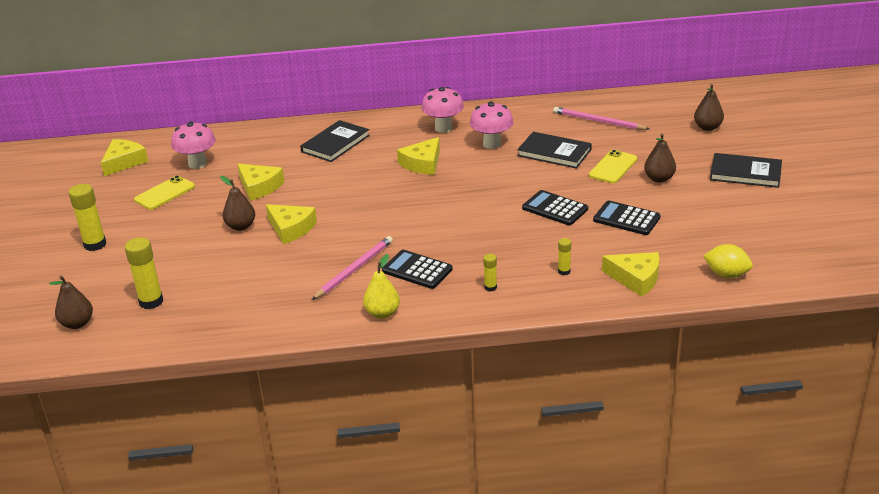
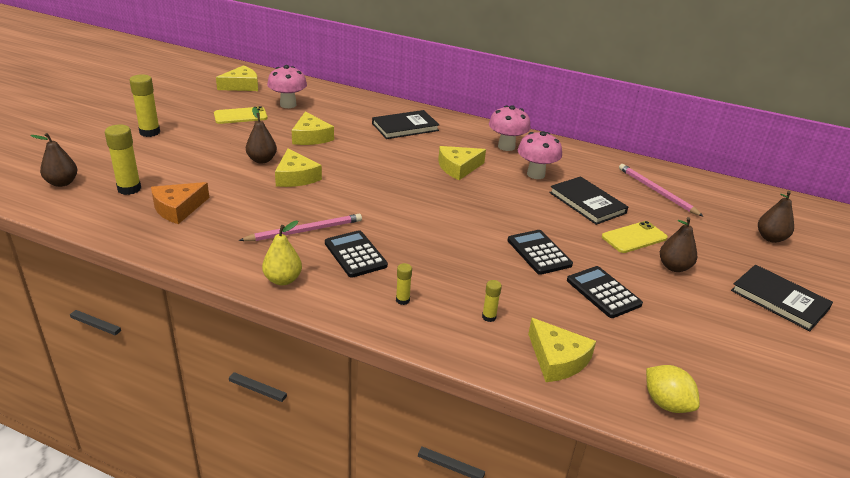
camera: 25 degrees right, 0 degrees up
(220, 298) = (178, 208): none -> orange cheese

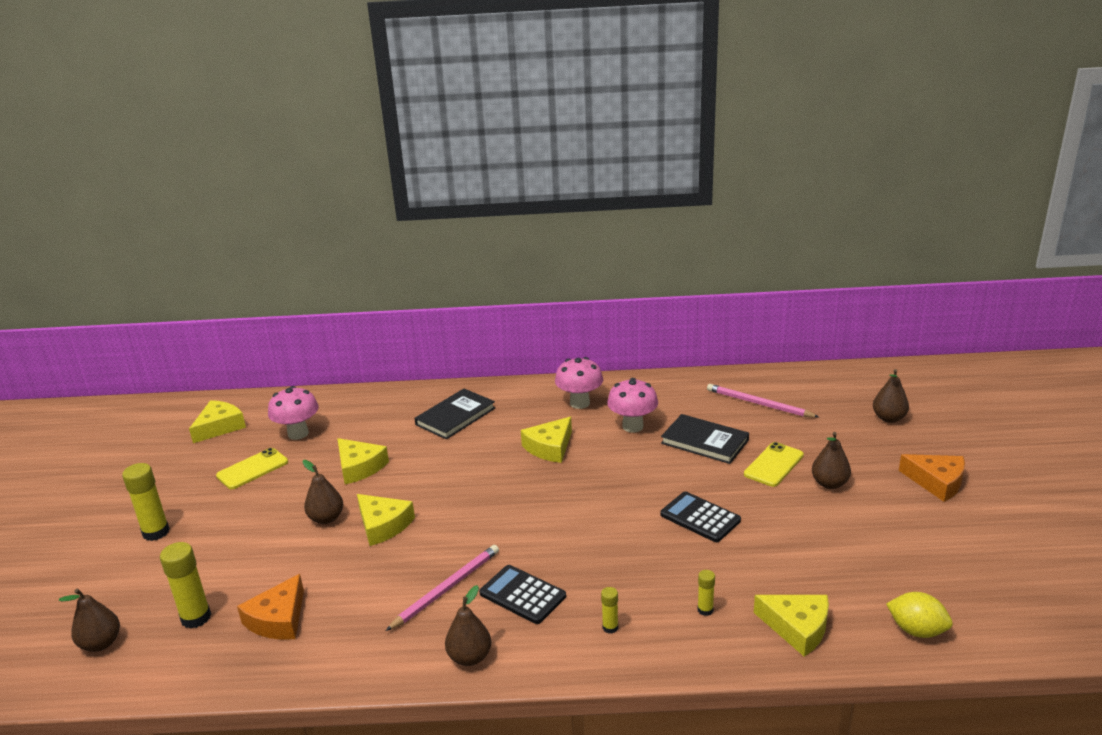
camera: 20 degrees left, 5 degrees down
(283, 280) = (470, 657): yellow pear -> brown pear
(603, 292) = (788, 538): black calculator -> none
(779, 300) = (936, 482): black book -> orange cheese

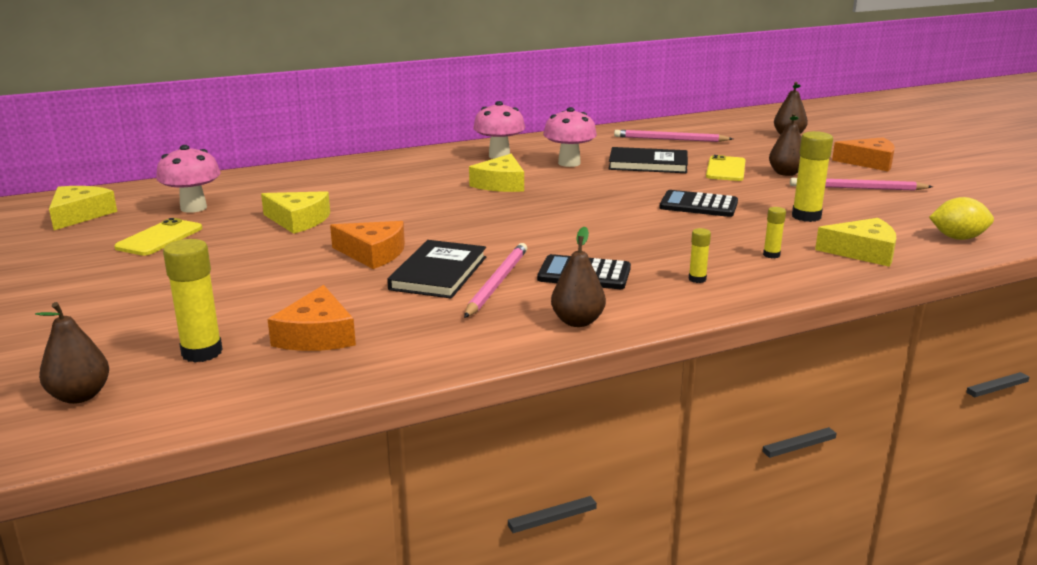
camera: 25 degrees left, 5 degrees down
(156, 532) = (71, 299): yellow glue stick -> yellow glue stick (806, 216)
(326, 518) = (297, 258): brown pear -> none
(383, 525) = (373, 253): yellow cheese -> orange cheese
(455, 416) = (374, 177): black book -> black book (438, 273)
(882, 524) = (856, 188): none -> pink pencil

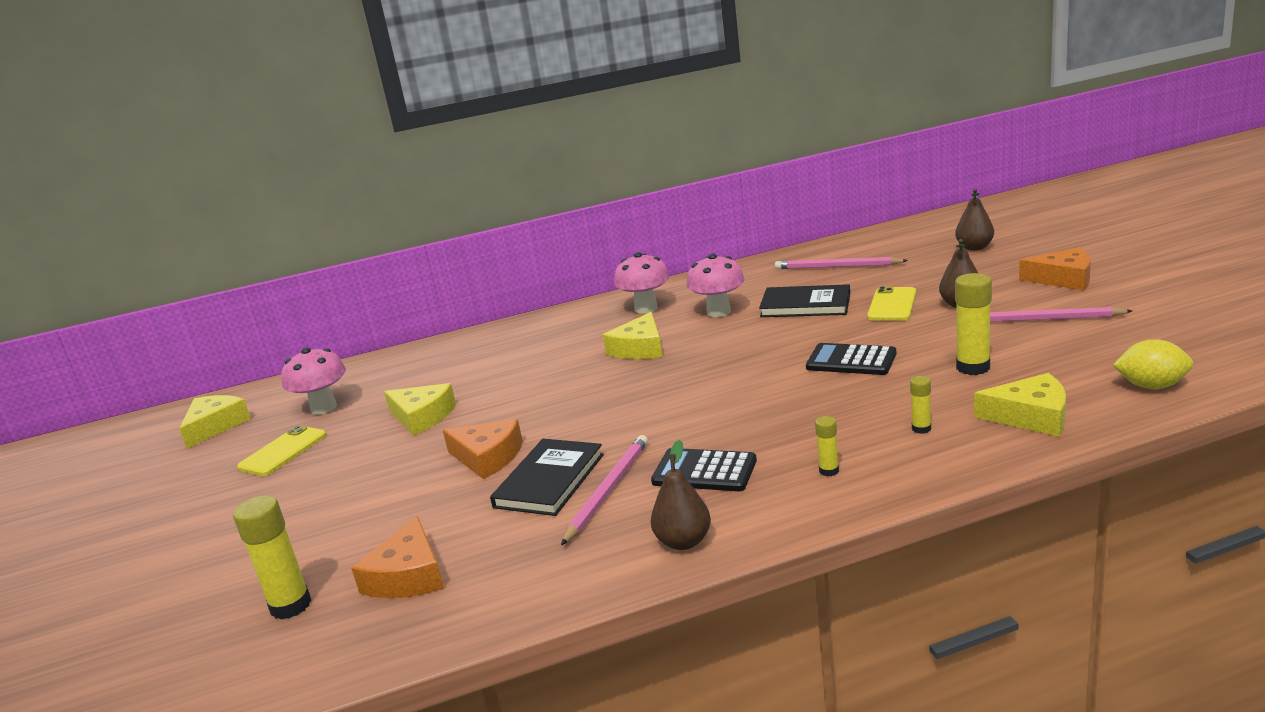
camera: 10 degrees right, 0 degrees up
(80, 396) = (164, 670): brown pear -> none

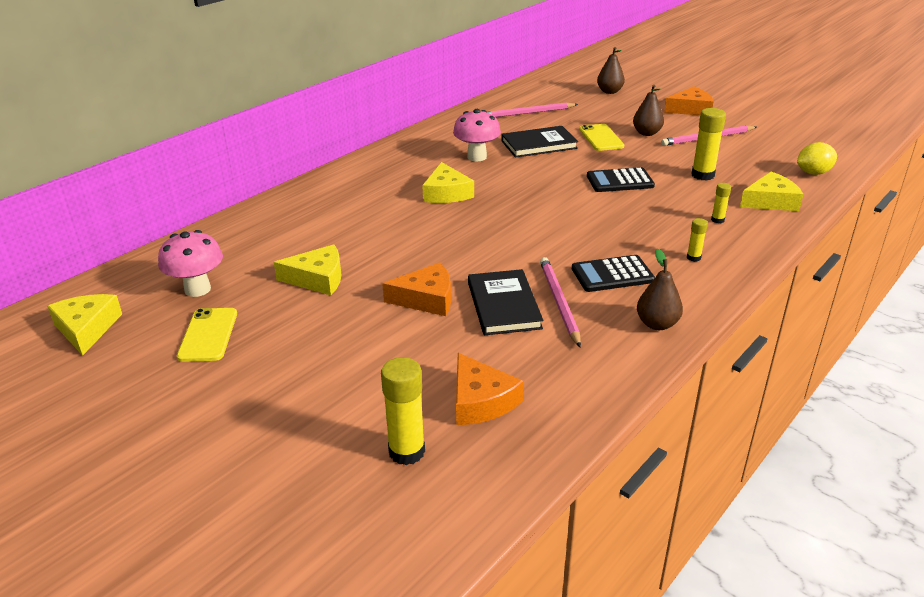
camera: 35 degrees left, 10 degrees up
(646, 308) = (410, 161): pink mushroom -> none

